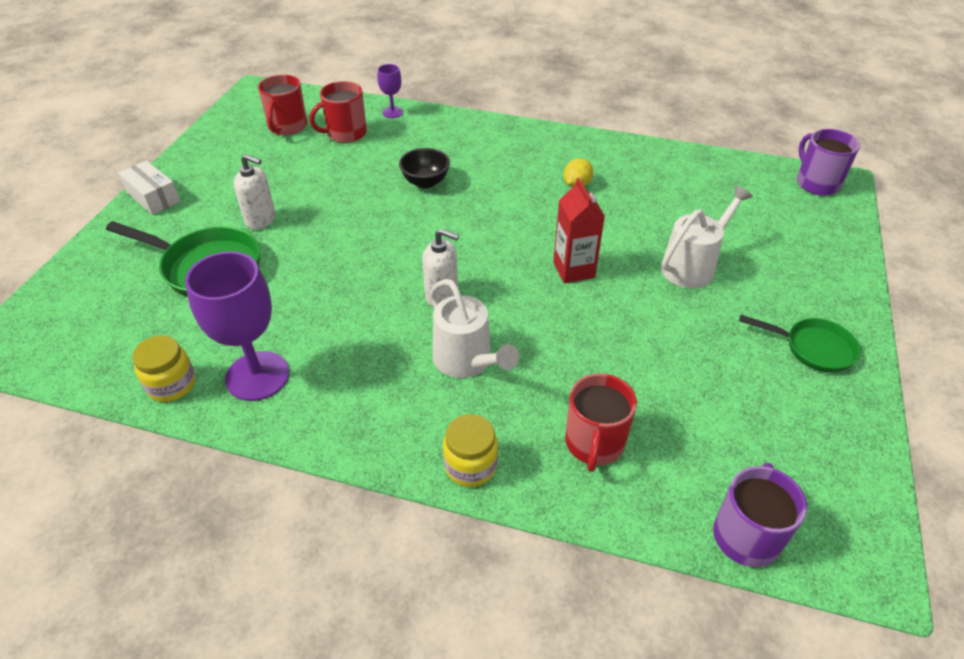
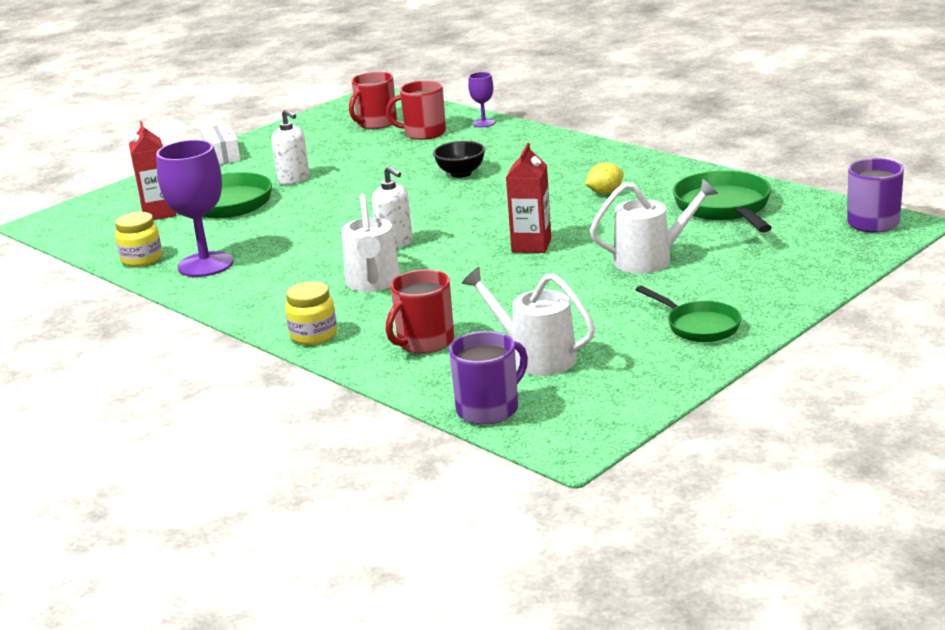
camera: 30 degrees right, 20 degrees down
(140, 302) = (159, 213): none -> red carton
(691, 187) = (724, 208): none -> green pan
(717, 435) = (535, 357): none -> white watering can

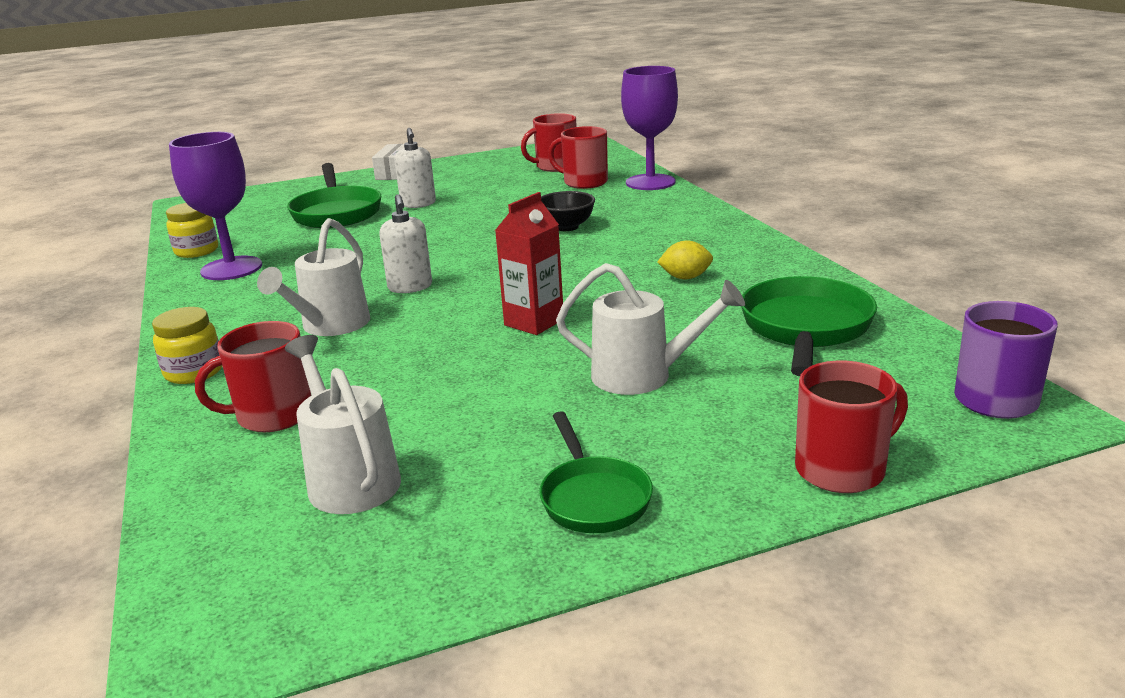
camera: 25 degrees right, 0 degrees up
(159, 213) = (274, 212): red carton -> none
(483, 123) = (650, 182): purple goblet -> purple goblet, size x2.02
(489, 409) = (199, 542): purple mug -> none
(821, 277) = (842, 469): none -> red mug

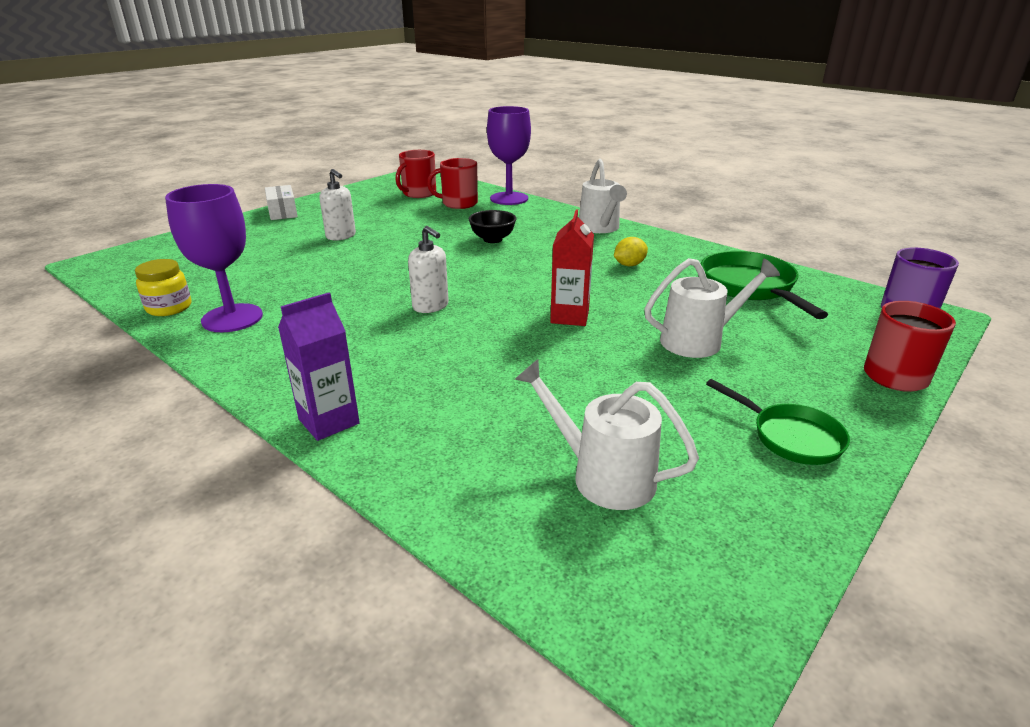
camera: 30 degrees left, 5 degrees up
(194, 372) = (329, 421): yellow jar -> purple carton
(272, 415) = (462, 441): red mug -> none
(330, 326) = (405, 352): white watering can -> white watering can (600, 228)
(336, 212) = (272, 253): green pan -> none

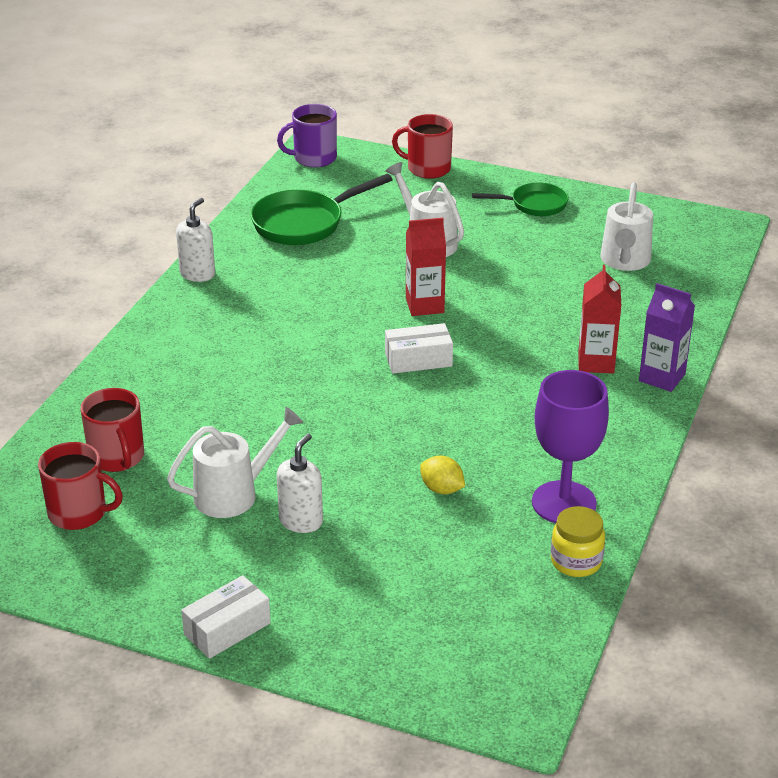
camera: 110 degrees left, 5 degrees up
(397, 385) = (596, 362): none -> red carton
(431, 306) = (454, 386): white soap dispenser -> white soap dispenser (197, 274)
(483, 298) = (418, 360): none -> white box
(492, 239) = (252, 392): black bowl -> none
(509, 198) = (76, 416): purple goblet -> none
(600, 228) = (175, 322): white watering can -> white watering can (234, 494)
(629, 265) = (283, 290): yellow lemon -> yellow lemon (442, 489)
(790, 437) = (534, 205): green pan -> green pan turned 60 degrees clockwise

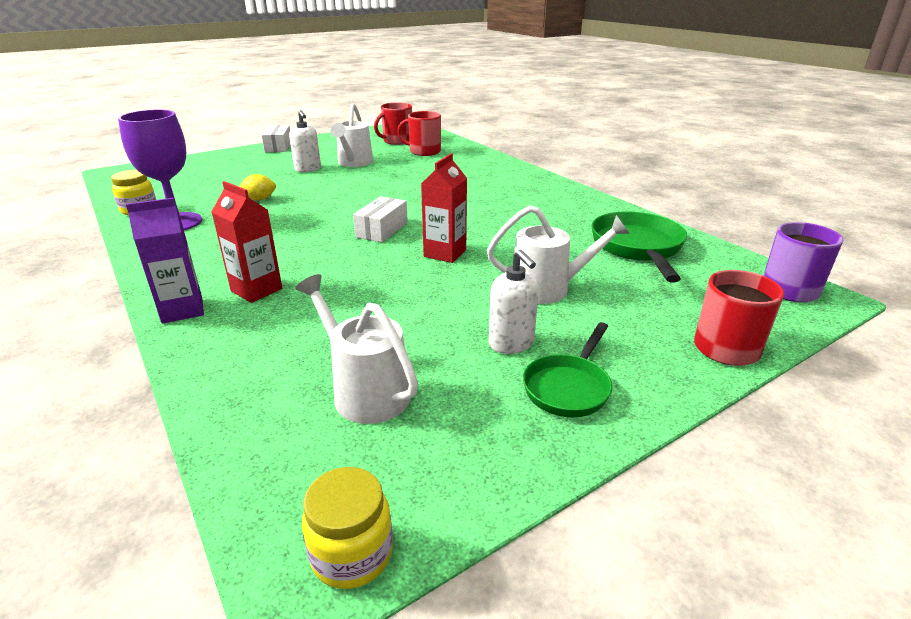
camera: 125 degrees right, 5 degrees down
(197, 274) = (589, 198): white soap dispenser -> white soap dispenser (511, 343)
(707, 220) = (352, 554): none -> yellow jar

